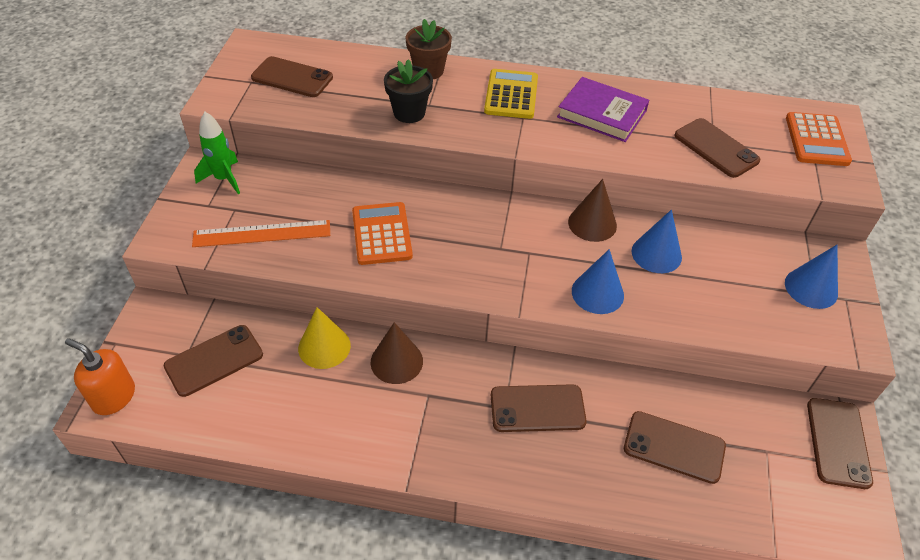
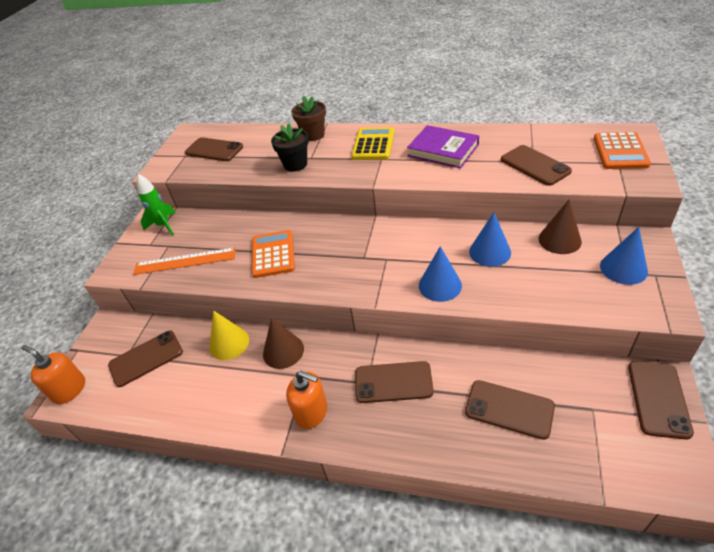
camera: 10 degrees right, 5 degrees down
(439, 440) = (311, 412): none -> orange soap dispenser
(592, 223) = (438, 233): brown cone -> brown cone (559, 240)

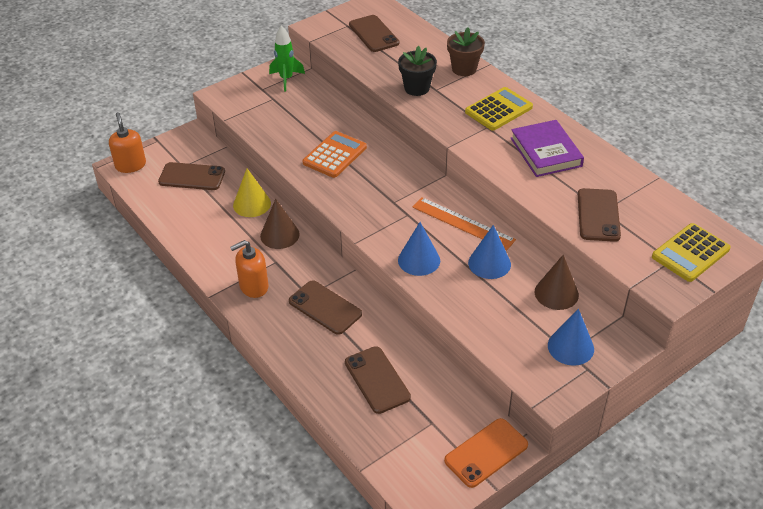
camera: 35 degrees right, 0 degrees up
(185, 261) = (271, 119): orange ruler -> orange ruler (463, 223)
(311, 412) = (253, 286): orange soap dispenser -> orange soap dispenser turned 90 degrees clockwise
(620, 151) = (690, 253): orange calculator -> yellow calculator
(658, 398) = (486, 453): brown phone -> orange phone

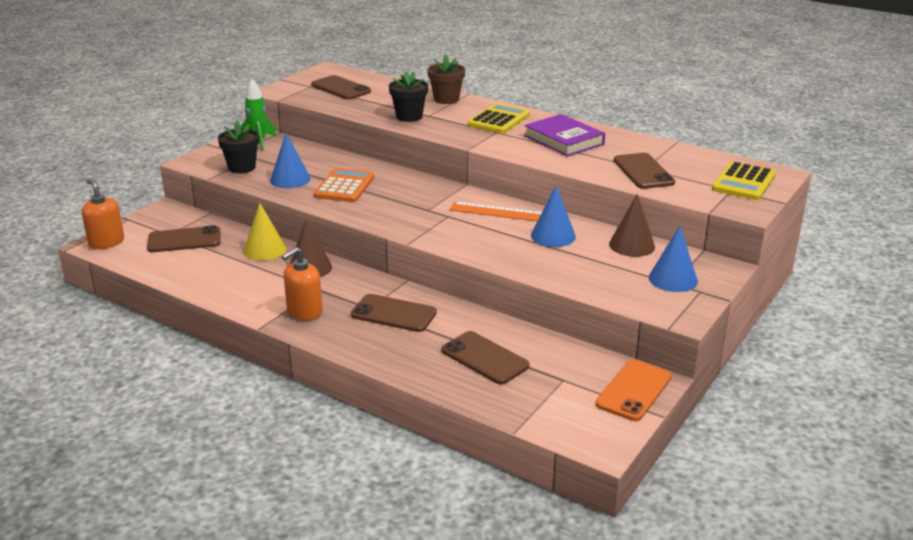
camera: 20 degrees left, 15 degrees down
(258, 111) = (242, 167): none -> black flower pot
(419, 260) = (481, 245): blue cone -> blue cone (290, 179)

